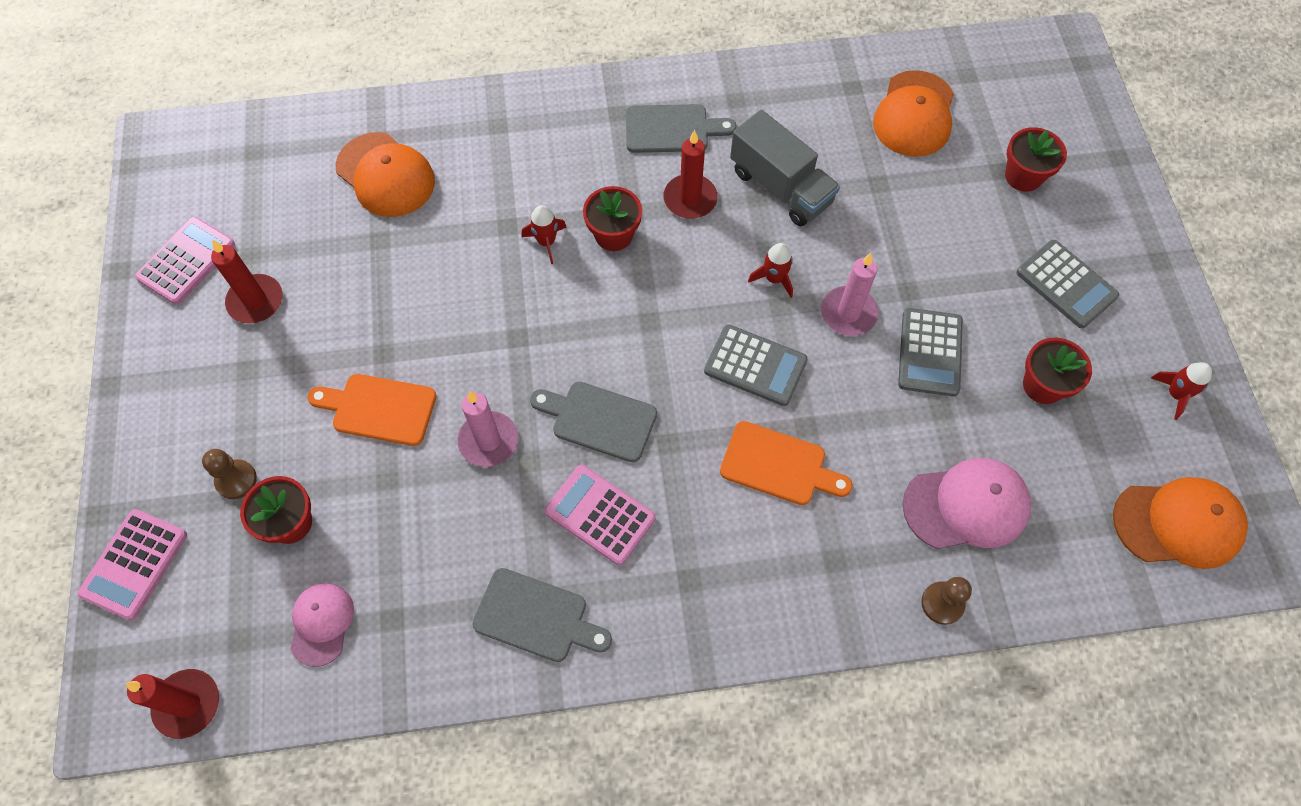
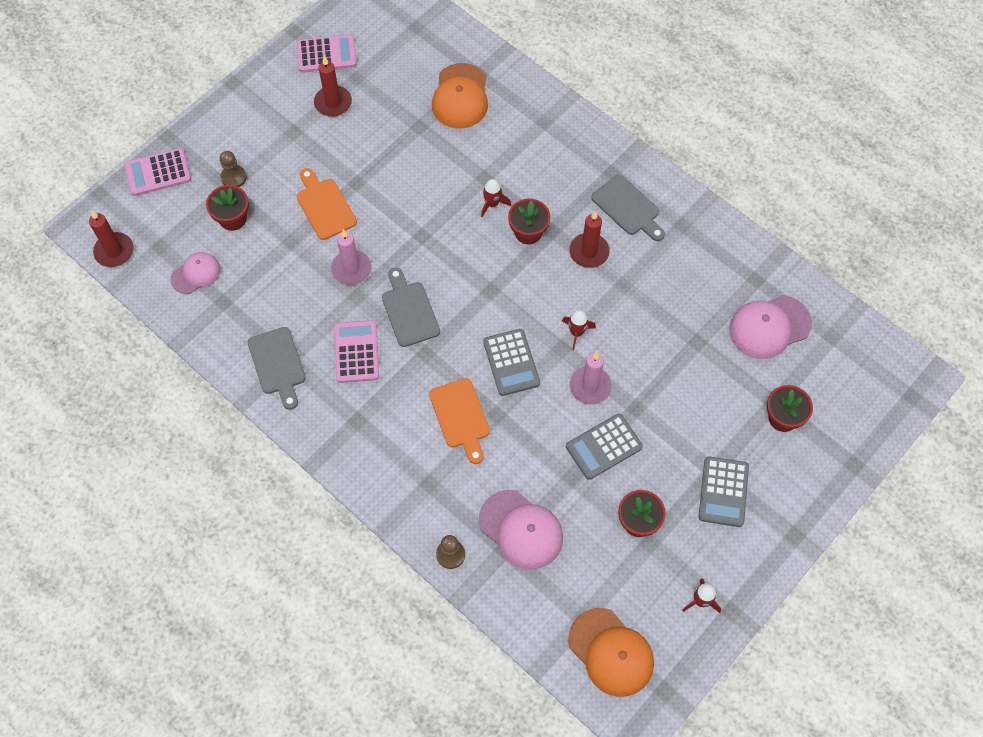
camera: 50 degrees right, 0 degrees up
(780, 187) = (643, 292): grey truck -> none
(914, 114) = (769, 327): orange cap -> pink cap

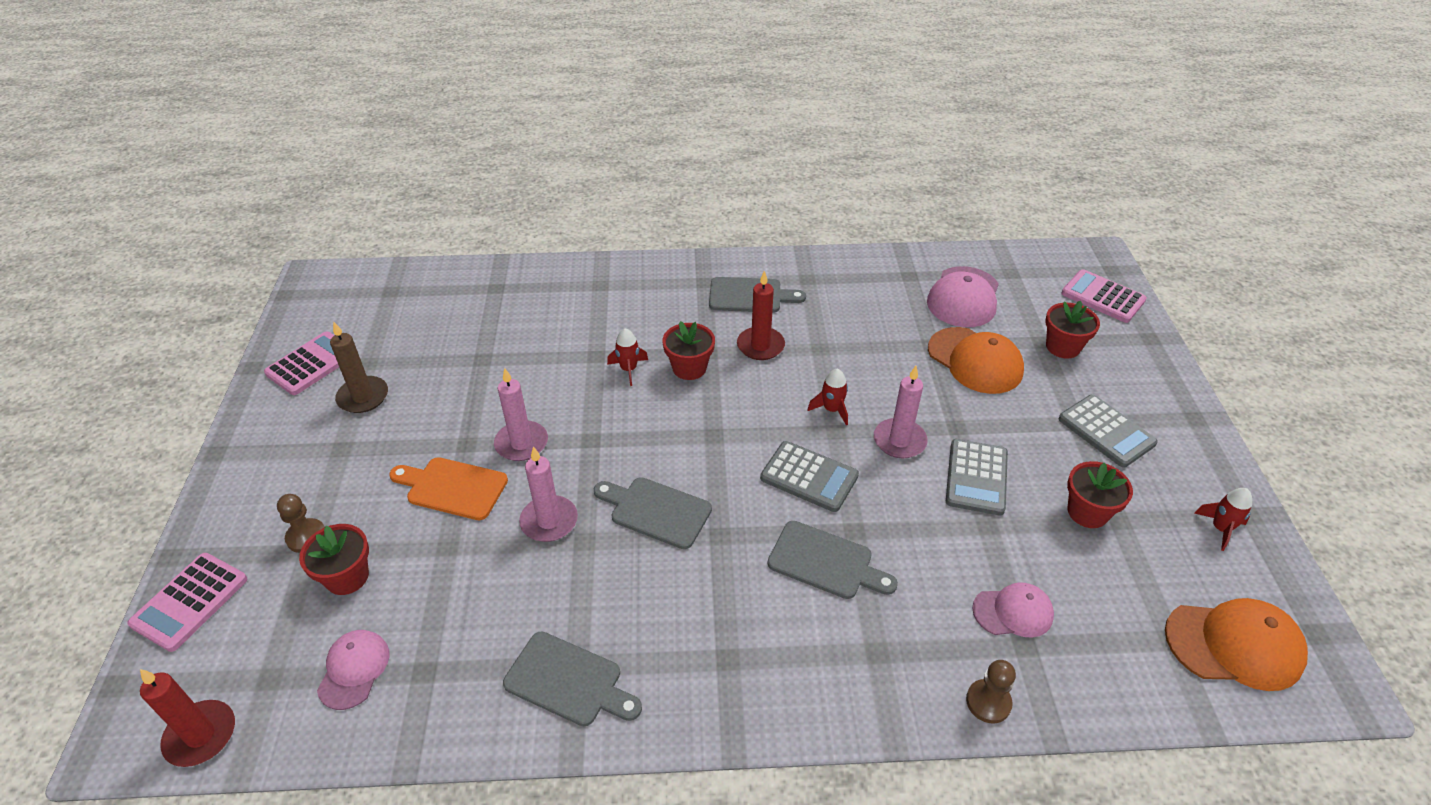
camera: 45 degrees left, 20 degrees down
(333, 103) = (363, 397): red candle -> brown candle
(356, 352) = (646, 592): pink calculator -> pink calculator (1103, 297)
(384, 207) = (521, 443): none -> pink candle
(460, 96) = (498, 313): orange cap -> orange cap (975, 361)
(461, 417) = (825, 562): orange cutting board -> grey cutting board
(521, 529) = (1013, 612): pink cap -> pink cap, size x0.62

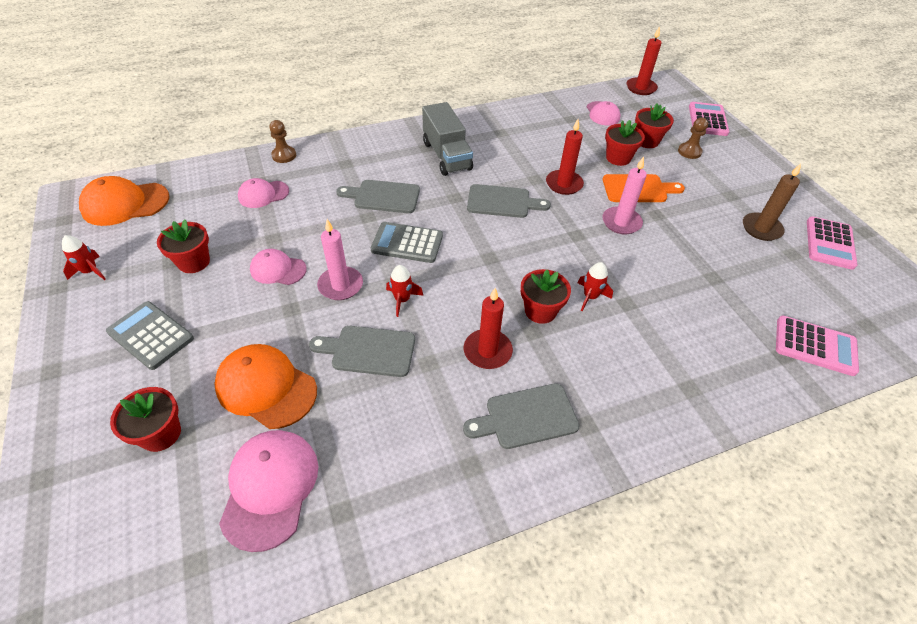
camera: 160 degrees right, 5 degrees up
(427, 552) = (618, 158): none -> red flower pot
(549, 521) = (564, 184): pink candle -> red candle
(568, 681) = (500, 127): grey cutting board -> grey cutting board (369, 351)
(699, 627) = (446, 156): none -> grey truck
(976, 477) = (278, 269): grey calculator -> pink cap
(1103, 297) = (72, 546): pink calculator -> pink calculator (815, 346)

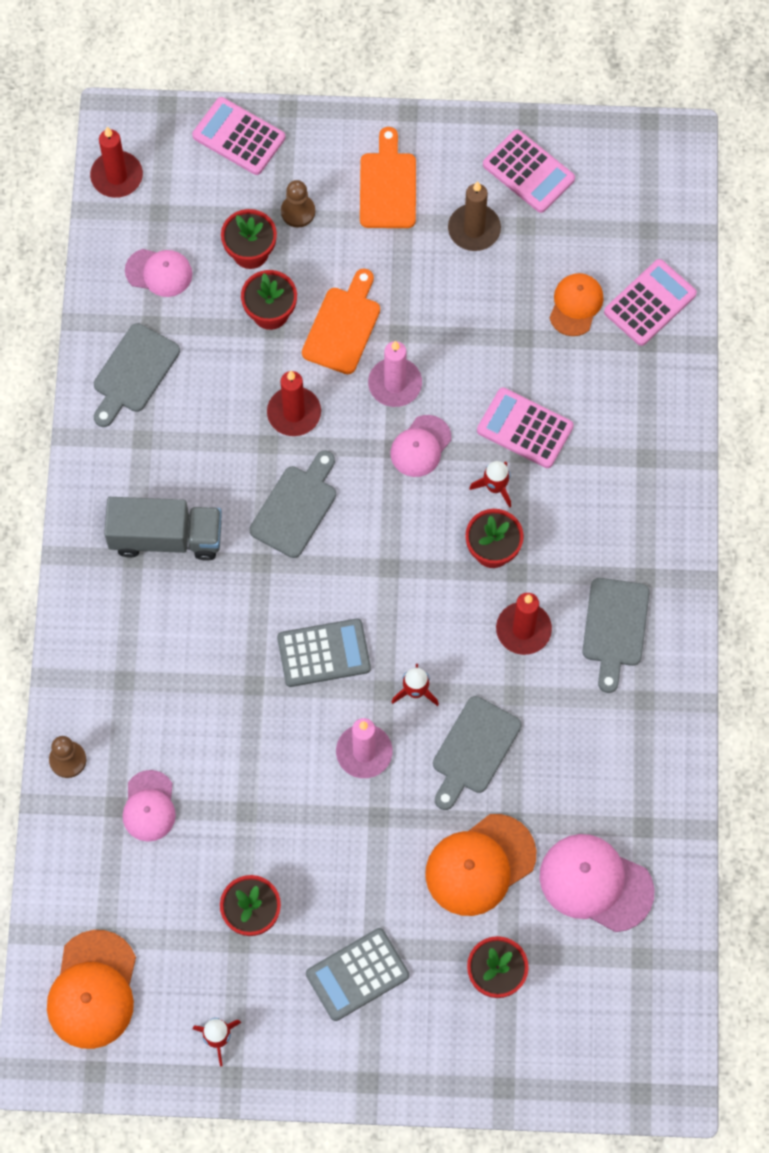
camera: 65 degrees left, 20 degrees up
(278, 269) = (307, 817): pink cap -> pink cap (420, 446)
(383, 197) = (221, 653): grey cutting board -> grey cutting board (134, 372)
(407, 243) = (324, 653): grey calculator -> grey calculator turned 135 degrees counterclockwise
(648, 300) = (525, 428): none -> pink calculator
(745, 182) = (387, 186): none -> orange cutting board
(766, 300) = (576, 305): none -> orange cap

